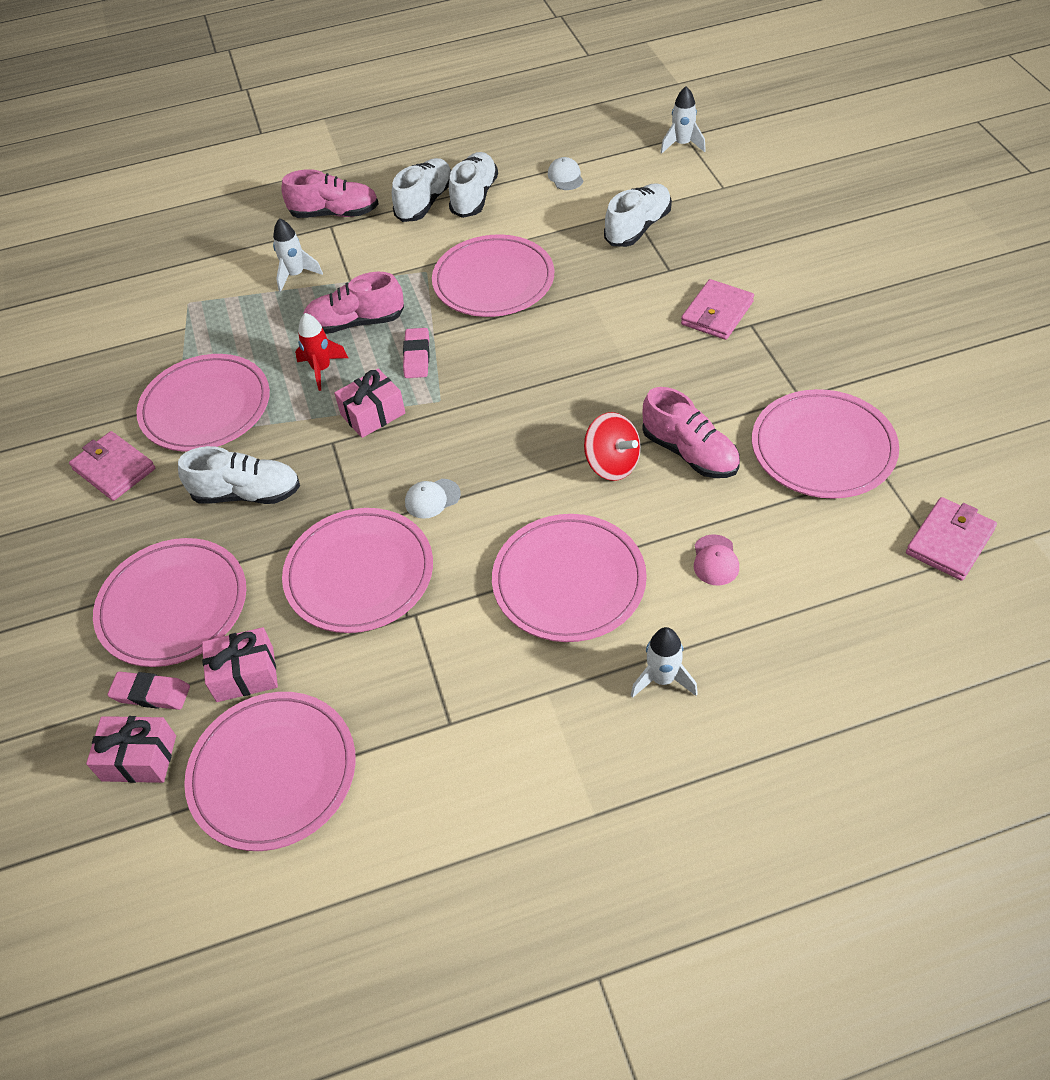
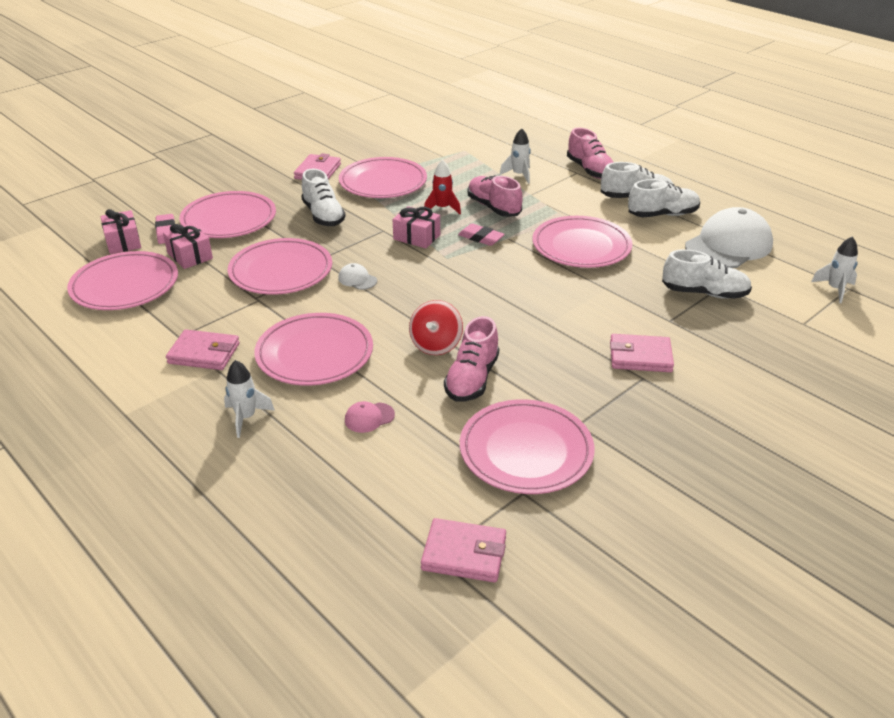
camera: 60 degrees right, 15 degrees down
(417, 356) = (481, 238): pink eraser -> pink eraser turned 60 degrees clockwise
(506, 700) = (204, 353): none -> pink wallet
(565, 177) = (728, 245): white cap -> white cap, size x2.45

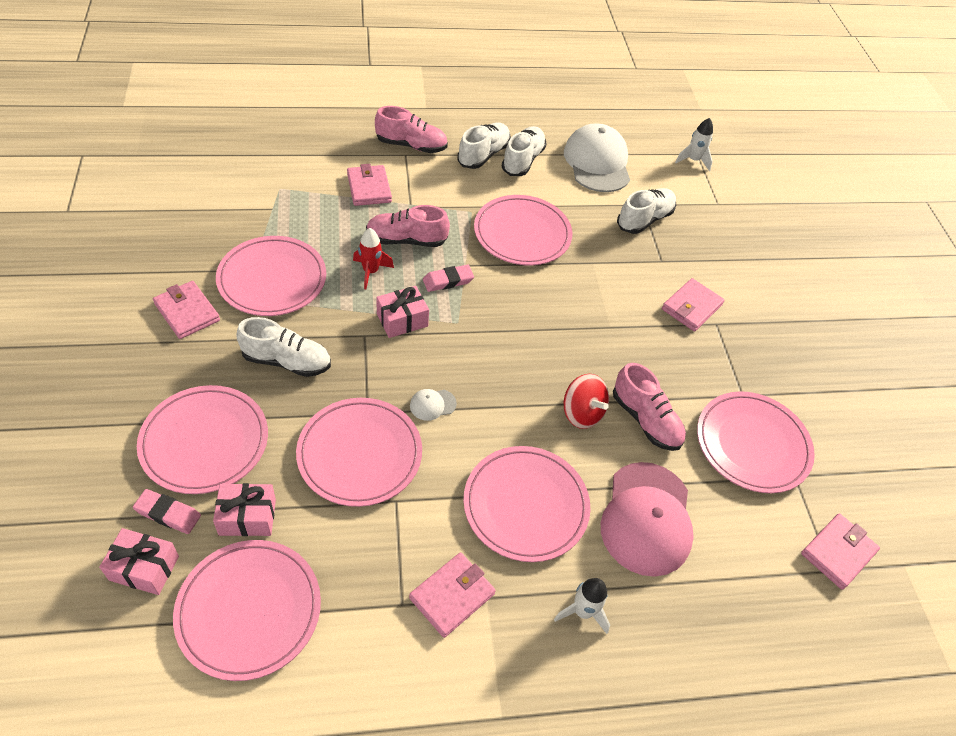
camera: 60 degrees left, 15 degrees up
(369, 417) = (647, 518): pink cap -> pink cap, size x2.45
(519, 175) = (369, 188): white rocket -> pink wallet

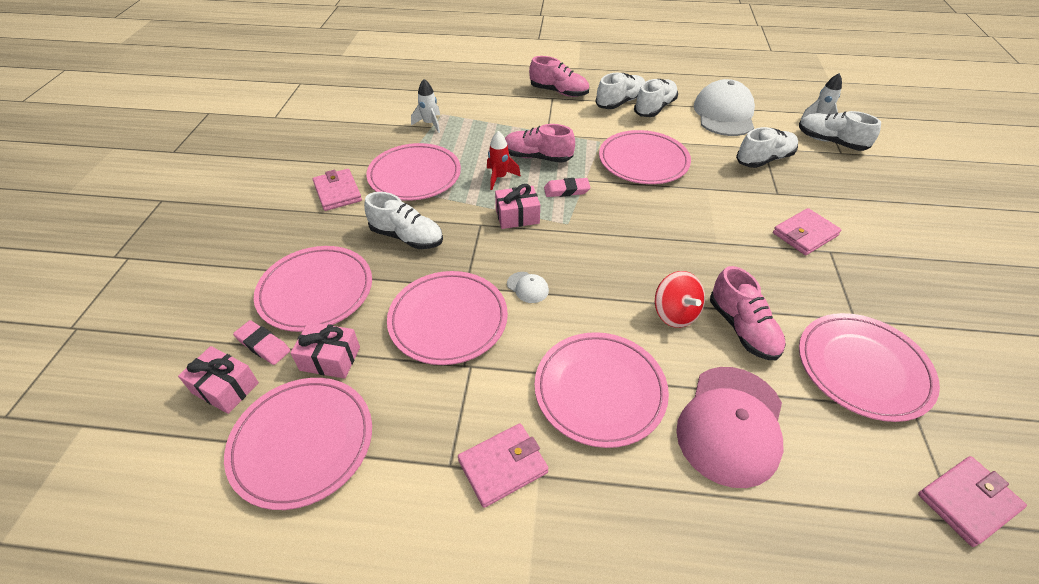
camera: 20 degrees right, 5 degrees down
(369, 188) = (515, 118): pink wallet -> none
(432, 404) = (527, 287): white cap -> white cap turned 135 degrees counterclockwise
(582, 611) = (642, 510): white rocket -> white rocket (430, 124)
(706, 191) = (830, 142): none -> white shoe

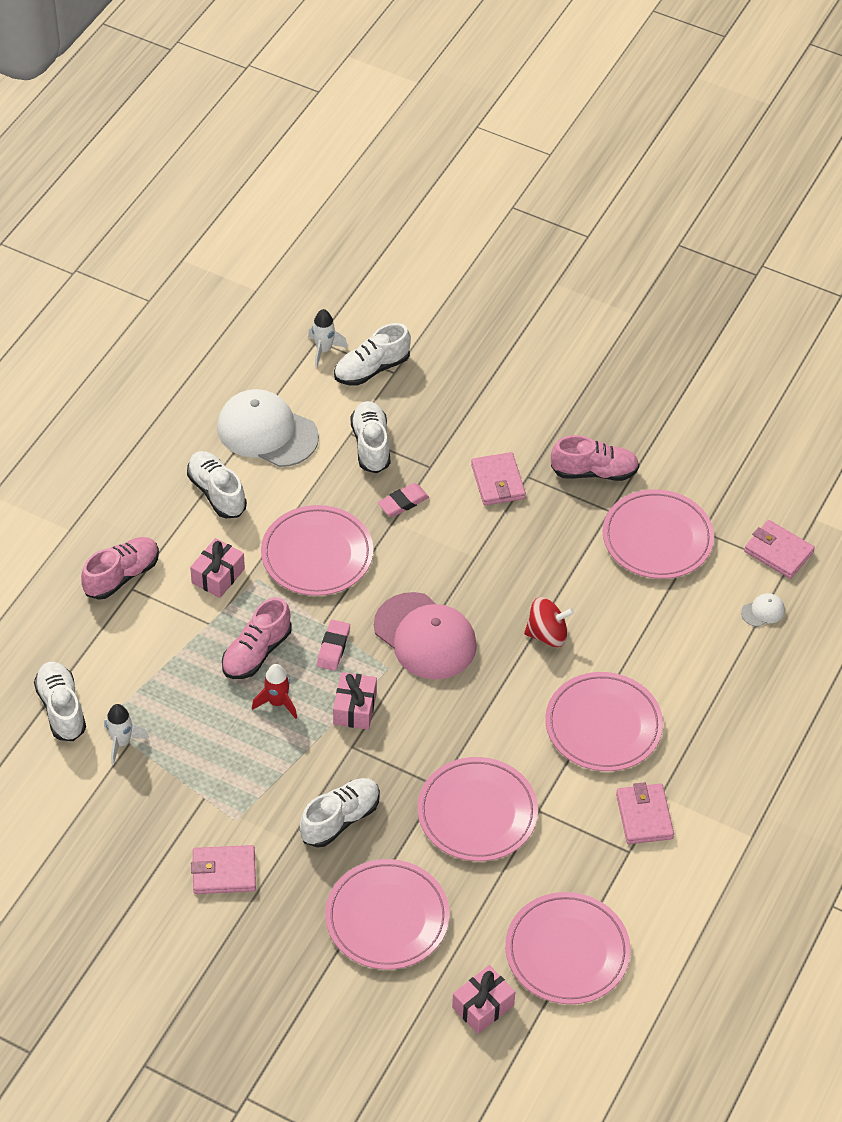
camera: 70 degrees left, 5 degrees up
(263, 345) = (442, 971): pink eraser -> pink eraser (403, 502)
(330, 359) = (483, 918): pink gift -> pink gift (218, 576)
(414, 175) = (230, 786): pink plate -> none
(527, 287) = (464, 735): white cap -> white cap (763, 611)
(620, 102) = (183, 521): white shoe -> white shoe (61, 709)
(731, 425) = (669, 653): pink cap -> pink cap (425, 636)
(742, 328) = (585, 594): pink shoe -> pink shoe (594, 472)
(967, 502) = (778, 552): pink wallet -> pink wallet turned 45 degrees counterclockwise

